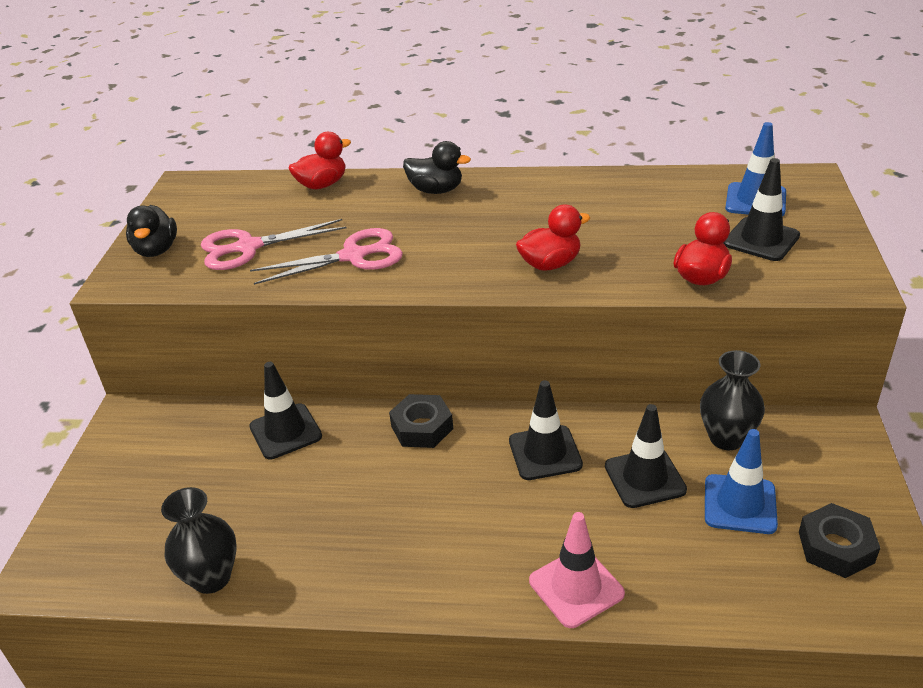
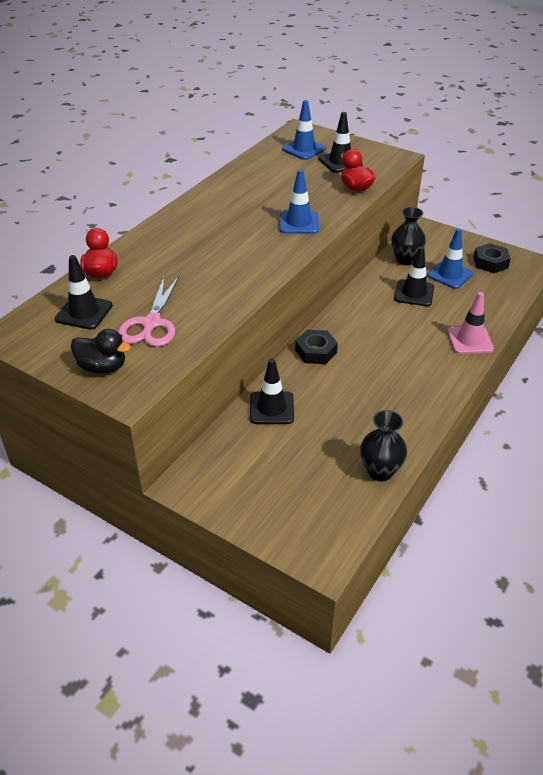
camera: 65 degrees left, 5 degrees up
(353, 256) = (214, 284): pink scissors -> none
(436, 190) = (169, 232): black duck -> none
(545, 453) = (372, 316): black traffic cone -> black traffic cone (84, 312)
(550, 264) = (299, 223): red duck -> blue traffic cone

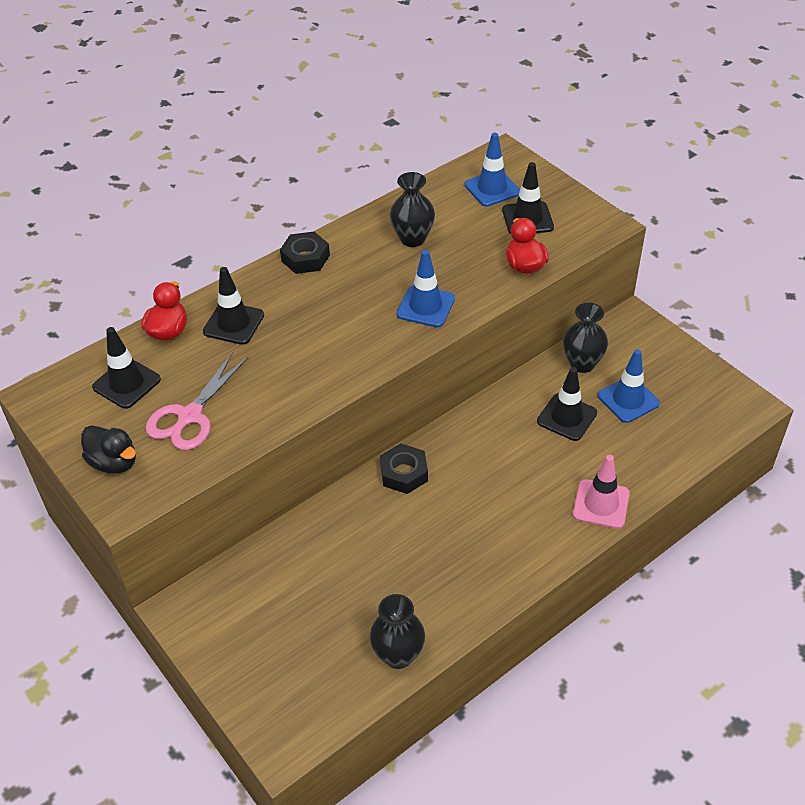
camera: 20 degrees right, 5 degrees up
(263, 185) = (412, 239): none -> black vase
(271, 408) = (316, 538): black traffic cone -> black traffic cone (233, 323)
(490, 262) = (693, 393): black nut -> black nut (305, 258)

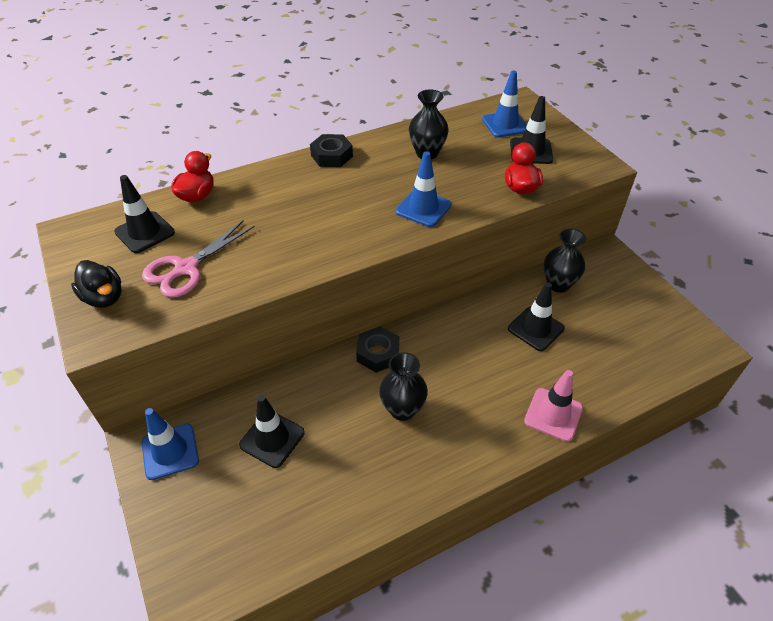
camera: 10 degrees right, 0 degrees up
(233, 323) = (253, 198): black traffic cone -> black traffic cone (272, 439)
(398, 655) = (325, 529): black vase -> black vase (402, 409)
(628, 399) = (595, 322): blue traffic cone -> blue traffic cone (170, 451)

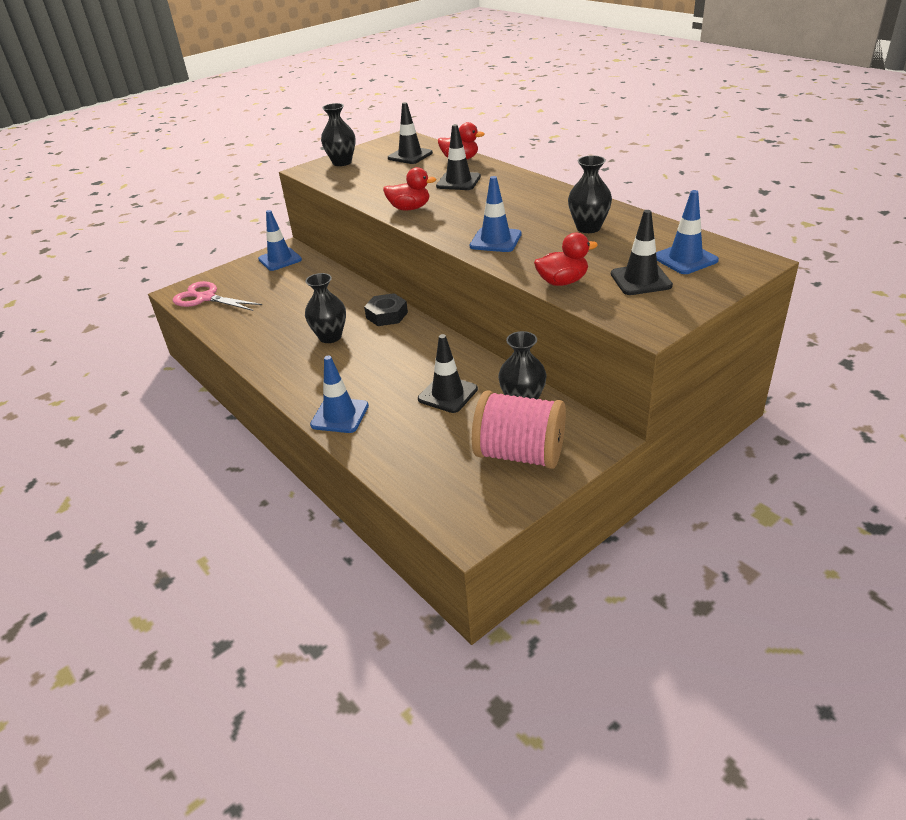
camera: 80 degrees right, 10 degrees down
(104, 297) = (342, 162): black duck -> black vase
(186, 268) = (377, 176): pink scissors -> pink scissors (205, 298)
(272, 439) = (294, 290): black traffic cone -> black traffic cone (458, 181)
(308, 254) = (410, 208): none -> red duck
(332, 156) = (550, 190): black nut -> none
(553, 414) = (340, 415): pink traffic cone -> blue traffic cone
(624, 300) = (520, 454): none -> pink spool

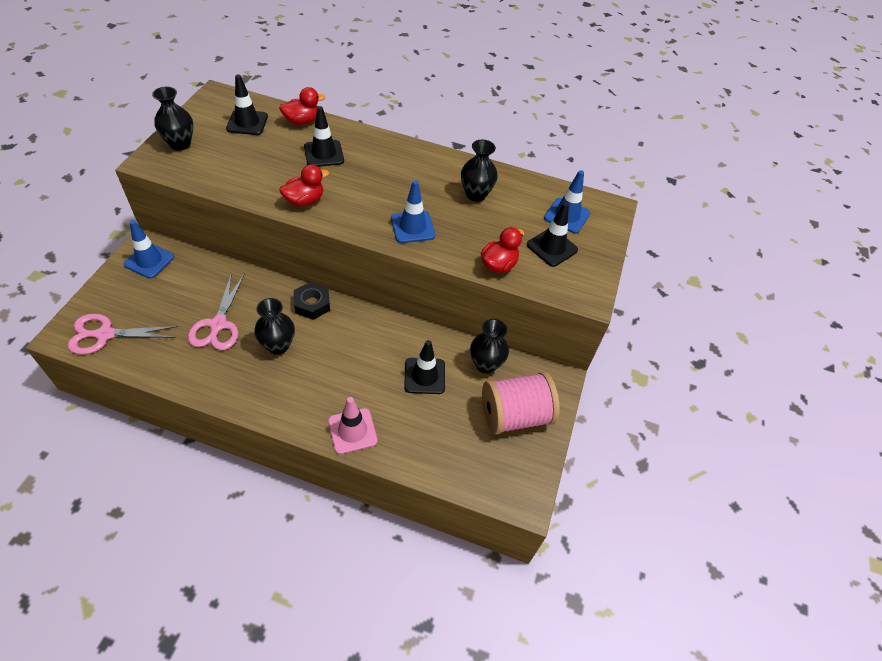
camera: 40 degrees left, 15 degrees up
(294, 311) = (218, 325): none -> pink scissors
(340, 415) = (352, 431): blue traffic cone -> pink traffic cone

